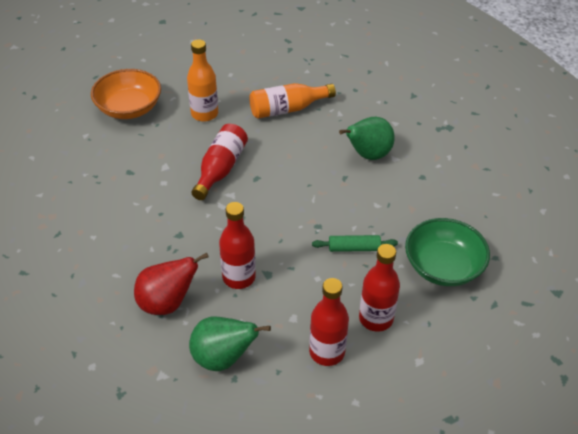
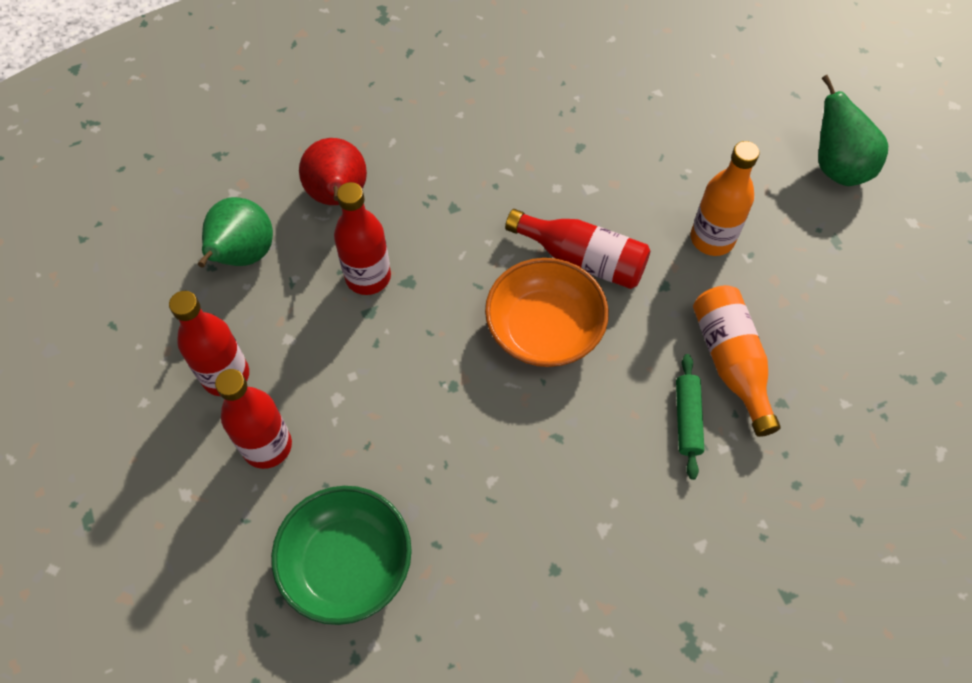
camera: 95 degrees right, 15 degrees up
(129, 108) = (720, 140): orange bowl -> orange bowl (544, 329)
(354, 248) = (402, 433): green rolling pin -> green rolling pin (687, 419)
(368, 155) = (612, 483): green pear -> green pear (837, 167)

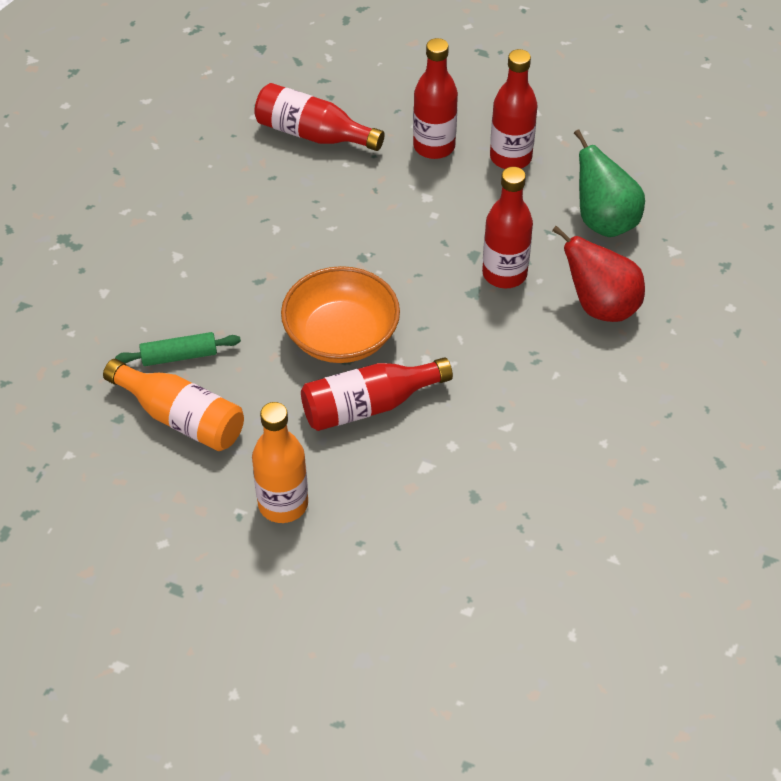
camera: 135 degrees right, 10 degrees down
(347, 564) = (313, 134): green bowl -> red bottle
(687, 419) = (179, 356): green rolling pin -> green rolling pin turned 60 degrees counterclockwise
(837, 167) = (231, 668): green pear -> none

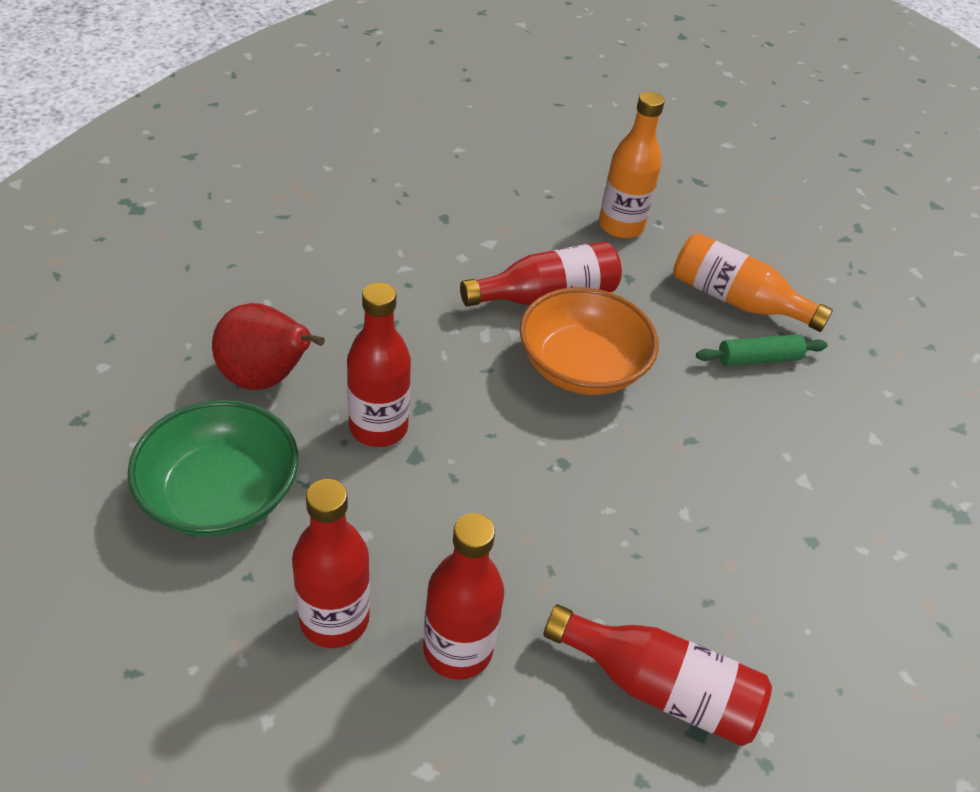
camera: 175 degrees right, 5 degrees down
(604, 221) = (221, 494): green pear -> green bowl

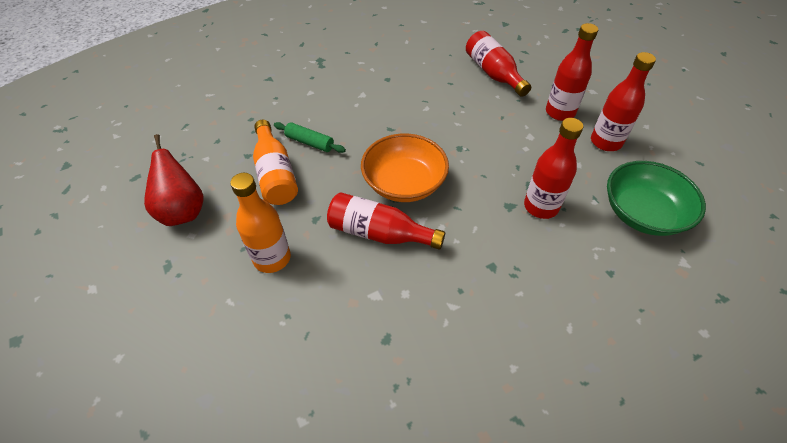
camera: 135 degrees left, 5 degrees up
(266, 378) = (593, 267): red pear -> red pear (183, 211)

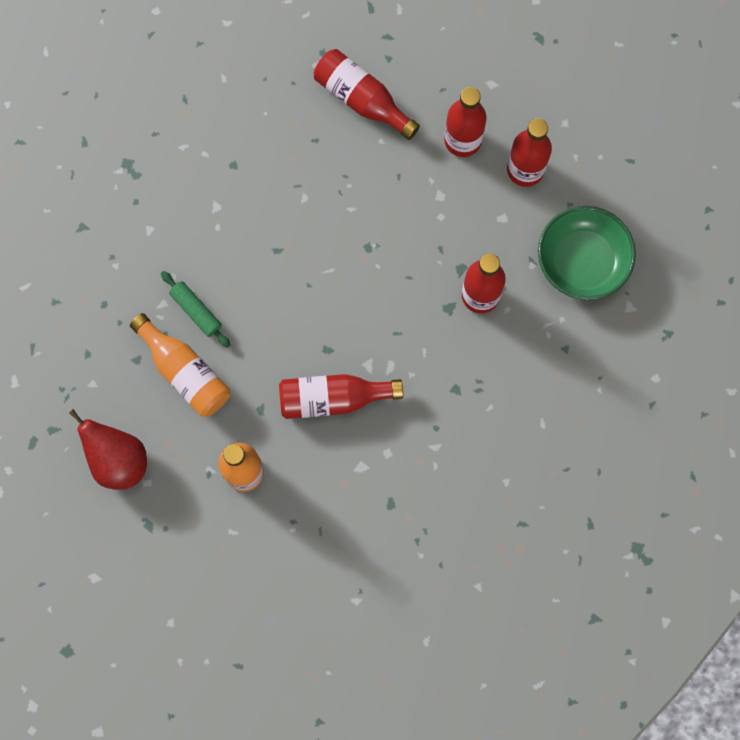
camera: 25 degrees left, 25 degrees up
(309, 142) = (196, 311): green rolling pin -> green rolling pin turned 45 degrees clockwise
(404, 183) = (329, 325): orange bowl -> none

